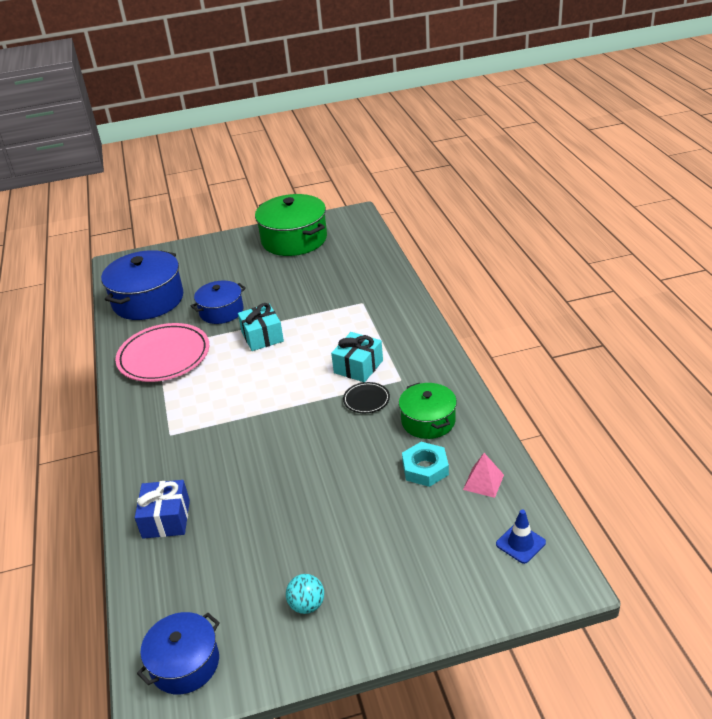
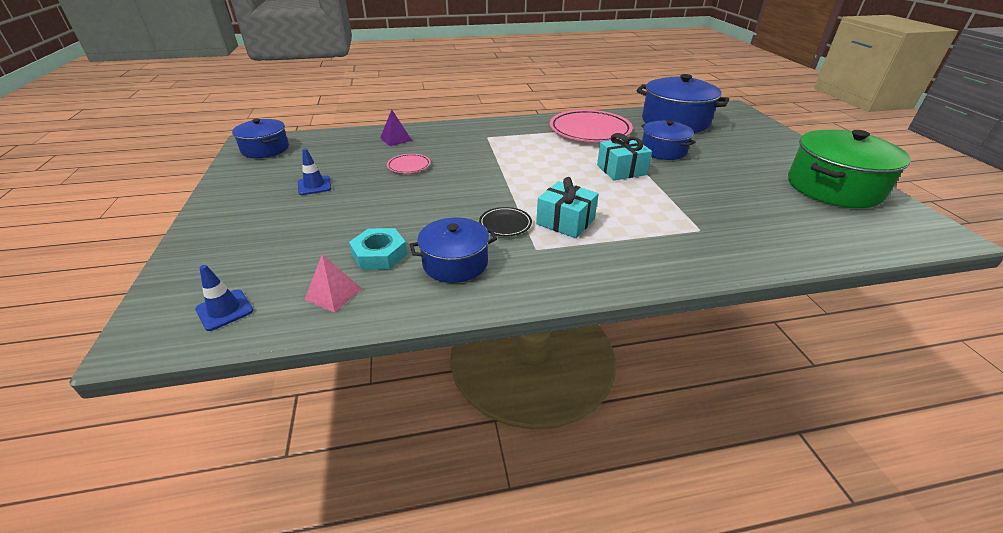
camera: 90 degrees right, 0 degrees up
(166, 519) = (396, 139): blue gift -> purple pyramid
(248, 488) = (409, 166): none -> pink plate
(299, 561) = (314, 185): none -> blue traffic cone
(307, 605) = (269, 188): turquoise ball -> none
(428, 421) = (455, 263): green pot -> blue pot

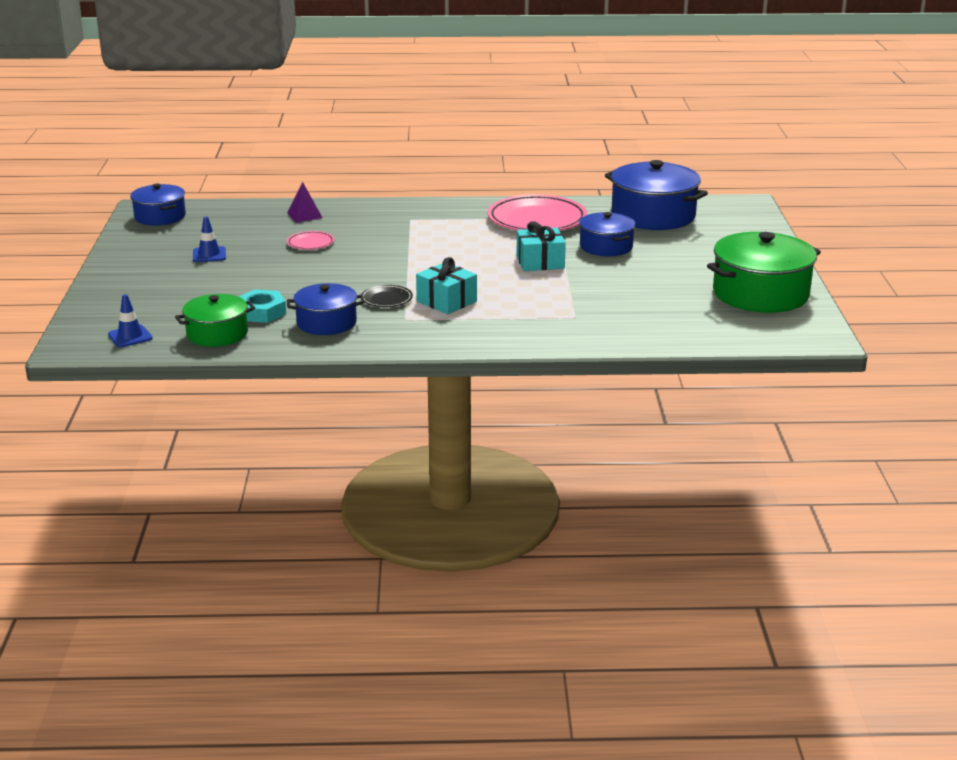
camera: 10 degrees right, 10 degrees down
(333, 294) = (217, 334): pink pyramid -> green pot

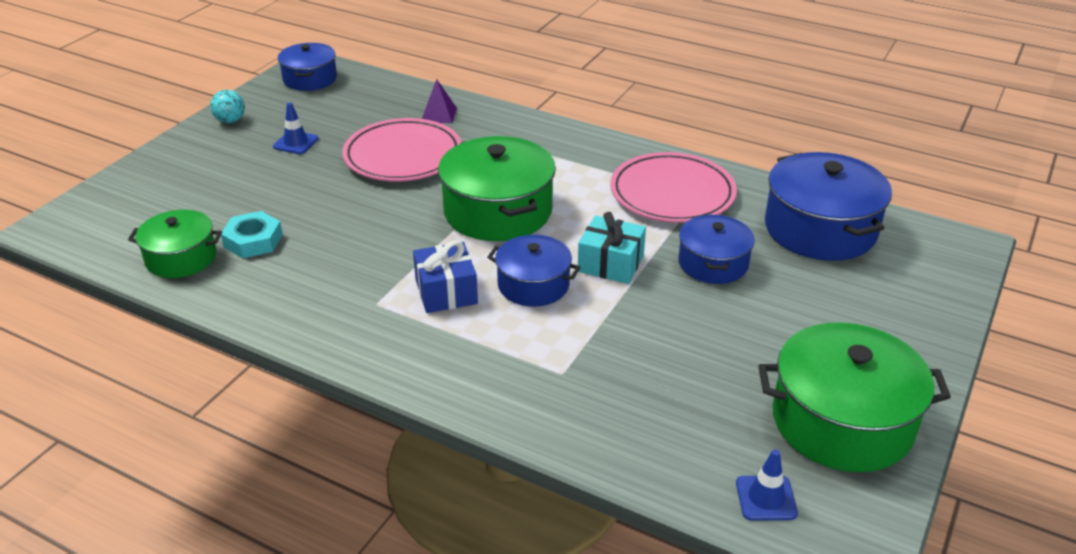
camera: 30 degrees right, 10 degrees up
(129, 255) = (230, 121): none -> turquoise ball
(130, 336) = (107, 233): blue traffic cone -> blue traffic cone (766, 498)
(310, 243) = (403, 156): pink plate -> pink plate, size x2.18
(326, 323) = (295, 280): blue pot -> blue pot (533, 285)
(386, 299) = (389, 265): black plate -> none
(426, 255) = (498, 211): none -> green pot
(446, 301) = (446, 291): turquoise gift -> blue gift

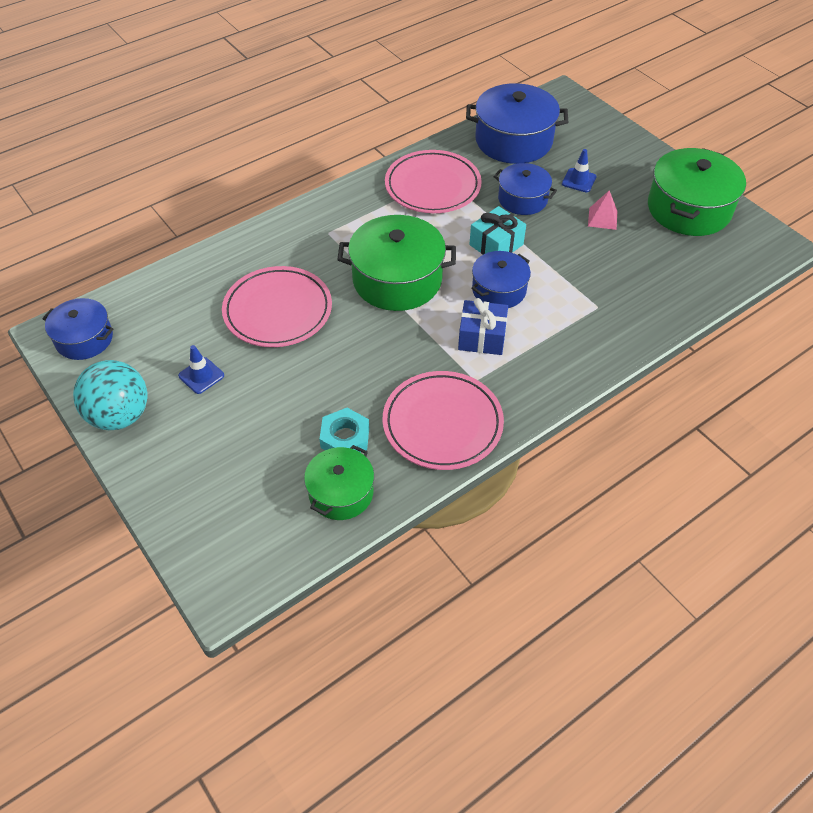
camera: 65 degrees left, 15 degrees up
(230, 121) = (120, 416): turquoise ball -> turquoise ball, size x1.96
(299, 297) = (442, 424): none -> pink plate
(439, 114) = (226, 270): purple pyramid -> none
(739, 339) = (602, 218): none -> pink pyramid
(766, 498) = (735, 262): blue traffic cone -> blue traffic cone (579, 180)

